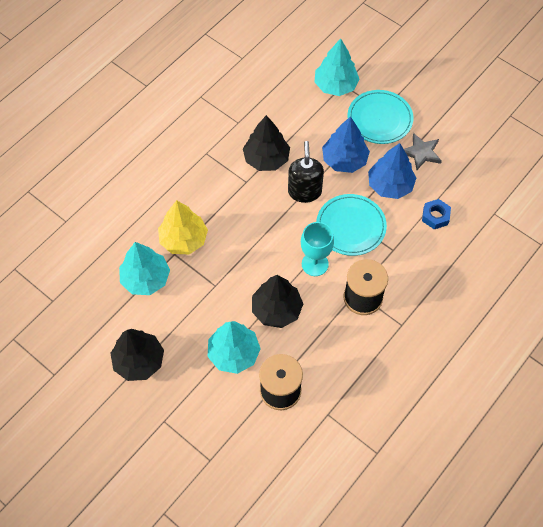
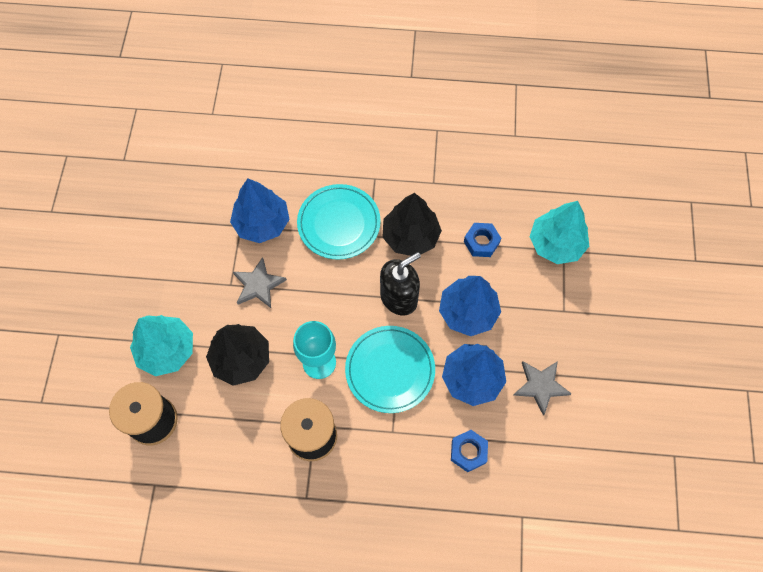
camera: 55 degrees right, 5 degrees up
(139, 361) = (107, 271): black tree -> none
(146, 279) = (197, 219): turquoise tree -> none
(184, 239) = (262, 223): yellow tree -> blue tree
(229, 268) = (258, 285): none -> grey star
(302, 123) = (481, 242): none -> blue nut
(379, 119) = (549, 315): turquoise plate -> turquoise plate (339, 223)

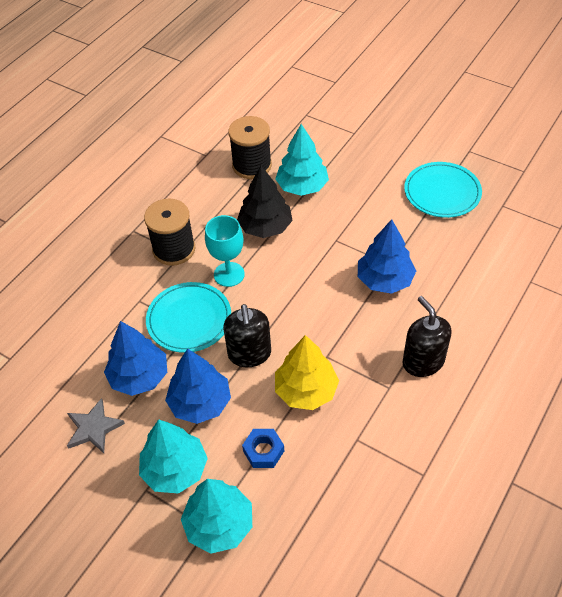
camera: 120 degrees right, 15 degrees down
(258, 285) = (324, 258): grey star -> none
(337, 163) = (423, 362): none -> black soap dispenser
(339, 223) = (353, 337): turquoise plate -> turquoise plate (442, 192)
(410, 236) = (306, 390): black tree -> yellow tree
(468, 452) = (84, 345): blue nut -> none
(535, 298) = (175, 469): none -> turquoise tree

